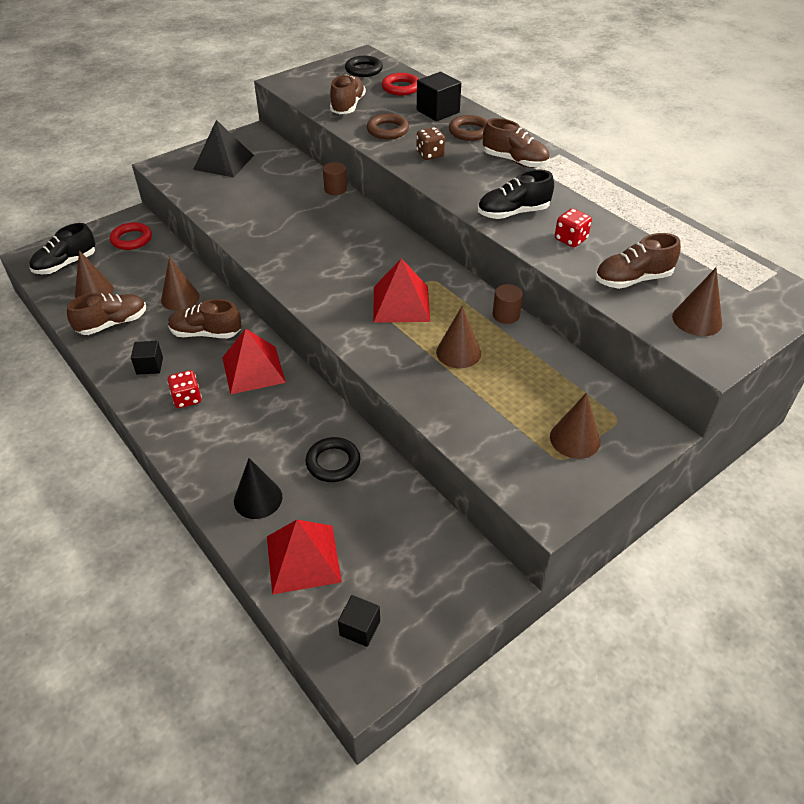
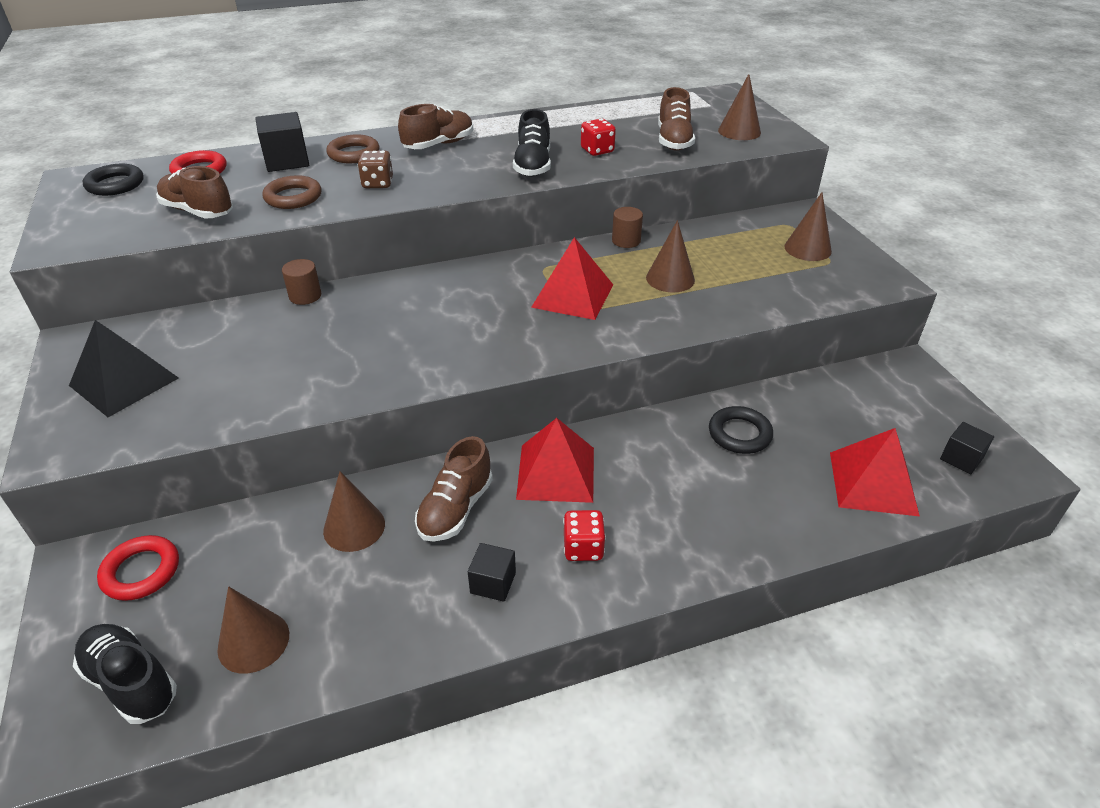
camera: 70 degrees left, 5 degrees down
(66, 264) = (131, 682): black shoe -> black shoe turned 150 degrees clockwise
(112, 324) = (362, 621): brown shoe -> none
(258, 499) = (781, 505): black cone -> none

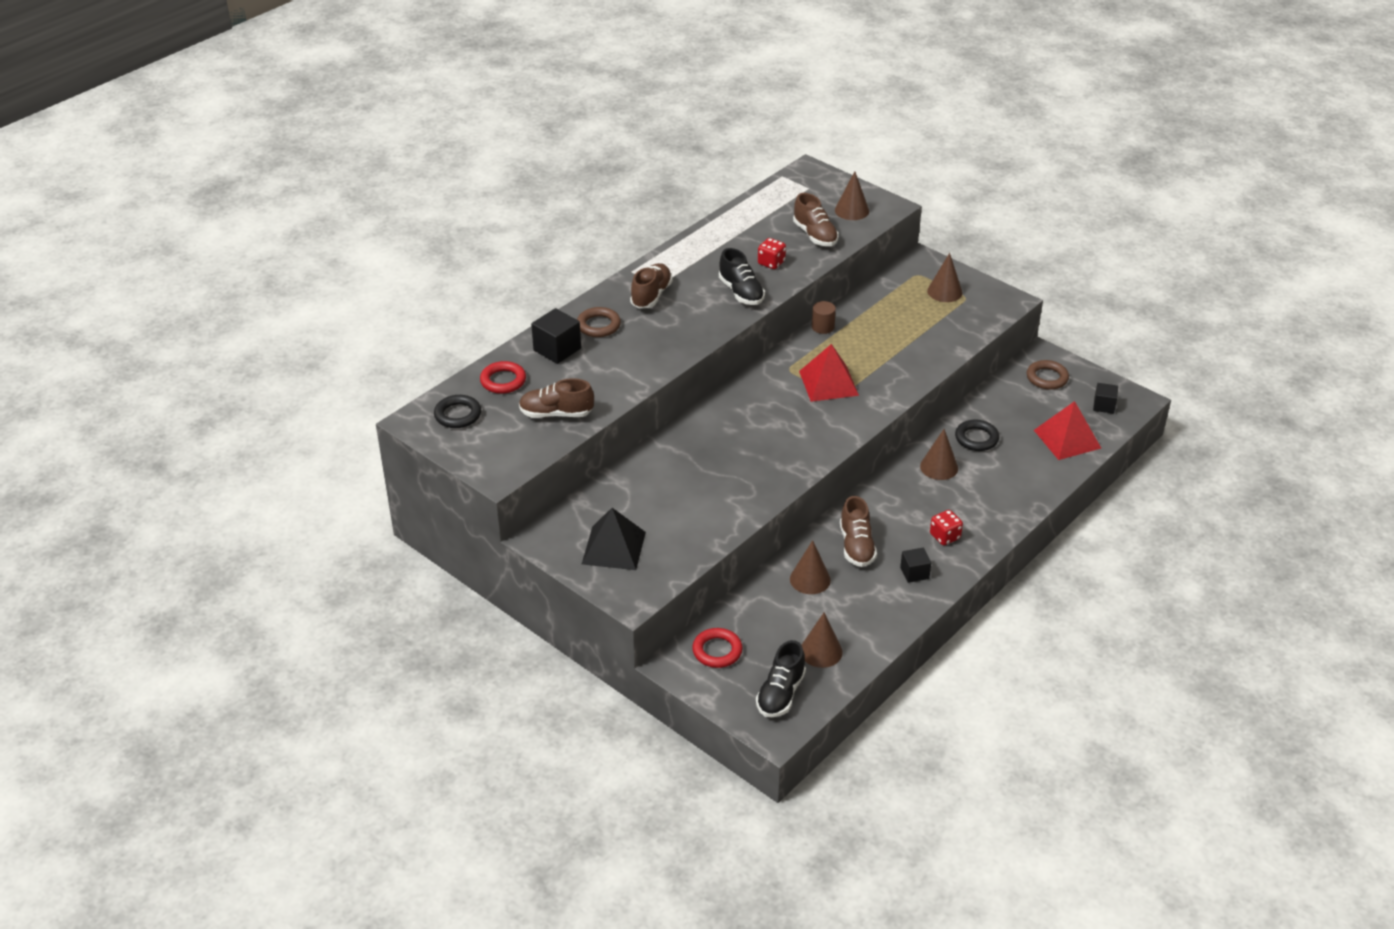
camera: 30 degrees left, 0 degrees up
(131, 682) = (780, 694): black shoe -> black shoe turned 75 degrees counterclockwise
(293, 197) = (607, 378): brown ring -> brown ring (1047, 378)
(305, 296) = (653, 449): brown cylinder -> none
(378, 183) = (651, 346): brown dice -> none
(556, 473) = (893, 503): red pyramid -> none
(670, 278) = (878, 347): brown cone -> brown cone (939, 467)

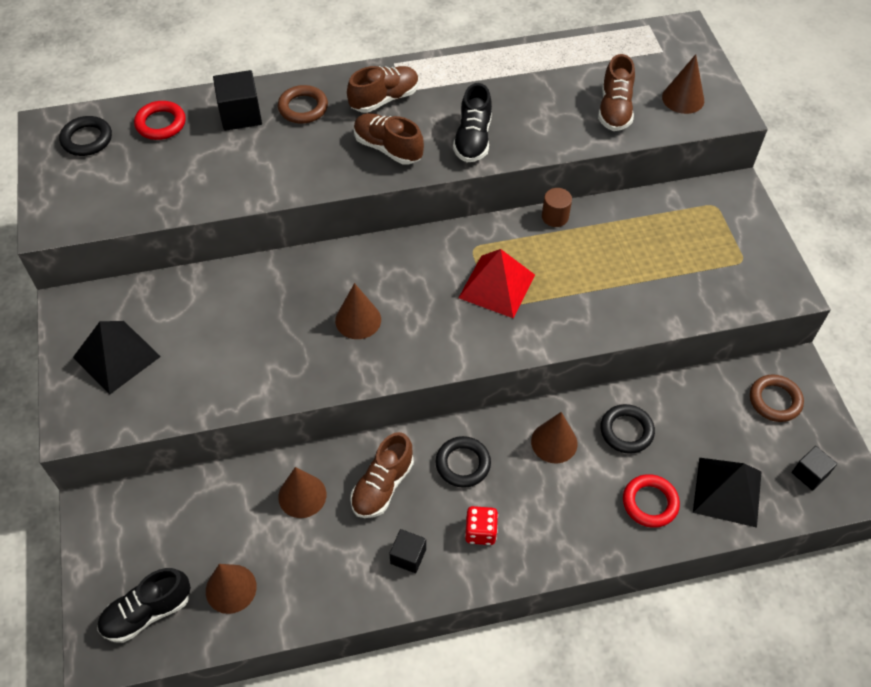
camera: 35 degrees right, 15 degrees up
(556, 414) = (166, 185): brown shoe -> brown shoe (388, 148)
(717, 651) = (142, 521): red ring -> red ring (650, 503)
(771, 263) = (537, 120): red dice -> none
(894, 508) = (463, 464): none -> black ring
(944, 291) = (725, 241): brown cone -> brown cone (358, 320)
(1067, 439) = (727, 491): red pyramid -> black pyramid

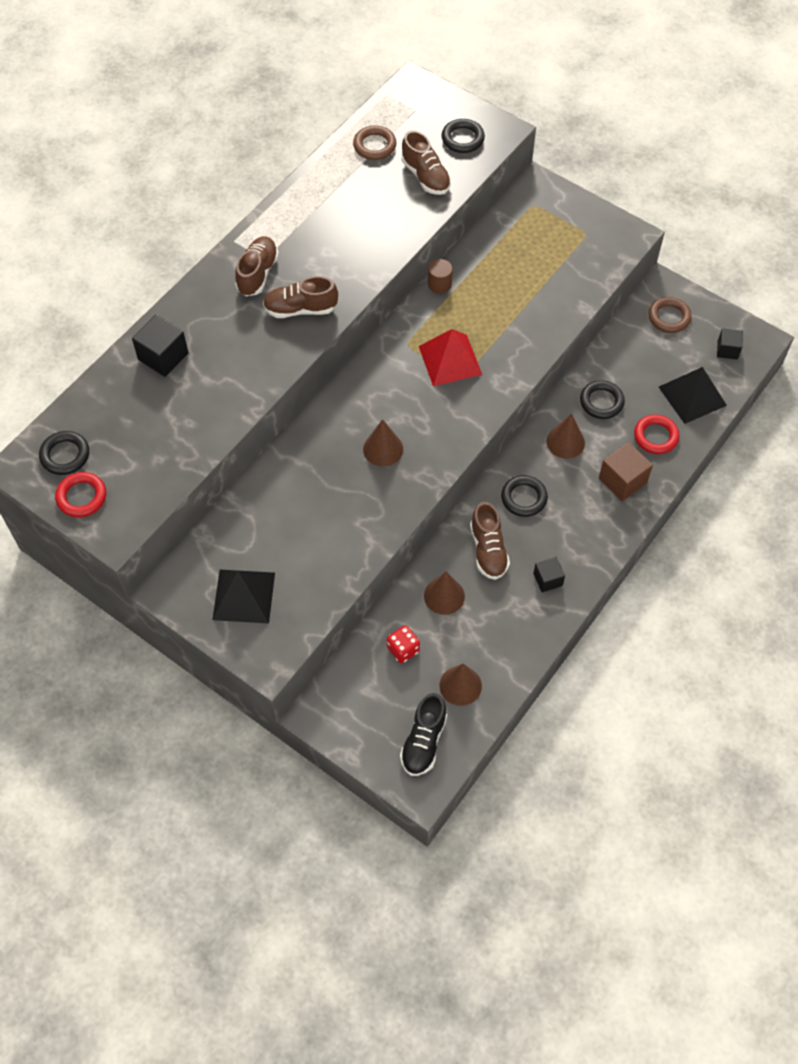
camera: 40 degrees left, 5 degrees up
(161, 124) = (109, 404): red ring -> red ring (81, 497)
(303, 108) = (204, 320): brown ring -> brown ring (374, 146)
(473, 139) = (352, 263): black shoe -> none
(480, 532) = (575, 531): red dice -> red dice (403, 649)
(574, 519) = (622, 480): none -> brown cube
(683, 98) = (462, 139): brown cone -> black ring

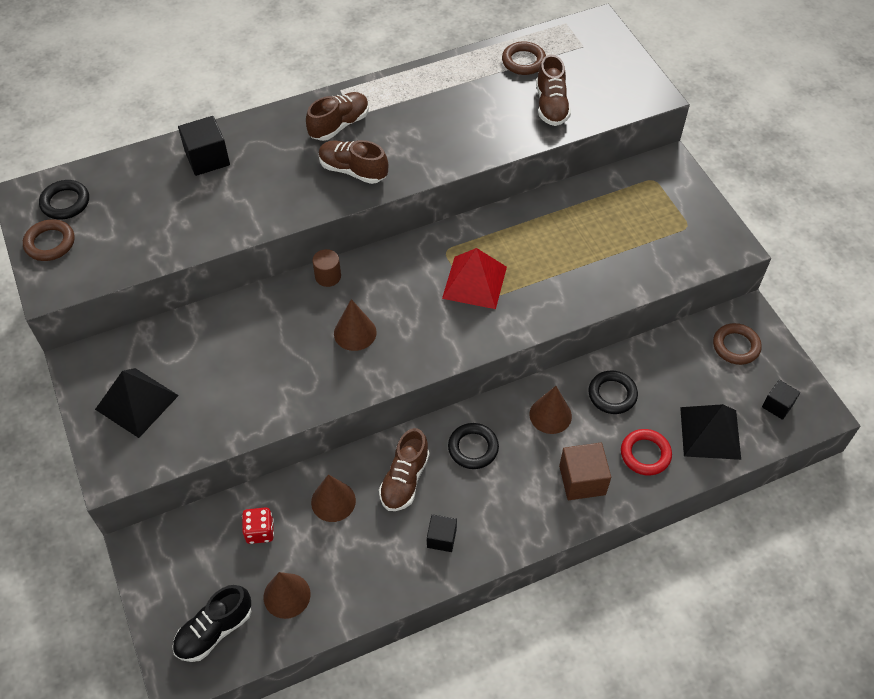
camera: 30 degrees right, 5 degrees down
(81, 497) = (50, 243): red ring -> brown ring
(439, 284) = (513, 211): brown cylinder -> brown cylinder (328, 276)
(462, 139) = (610, 87): black ring -> none

